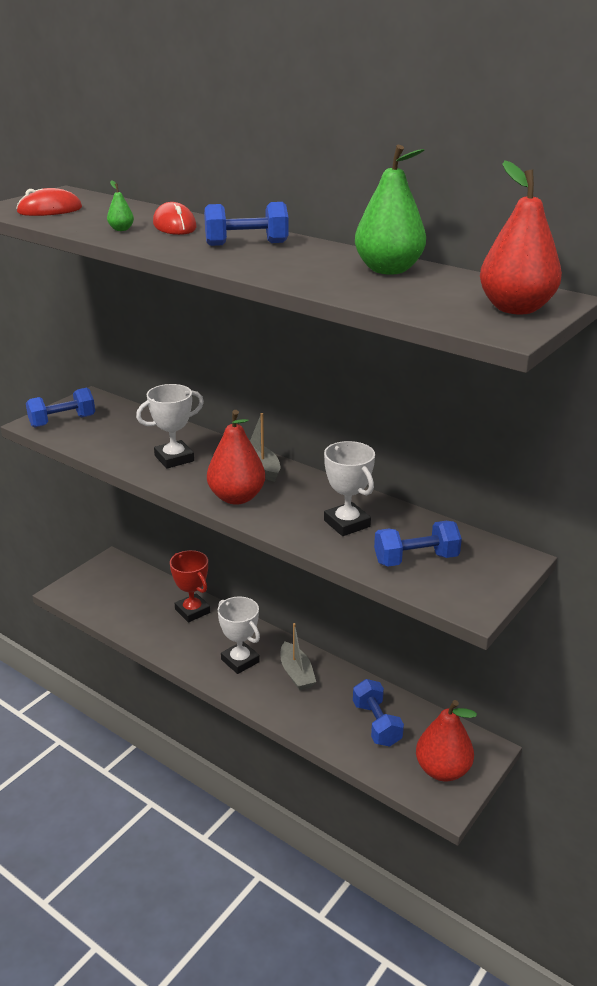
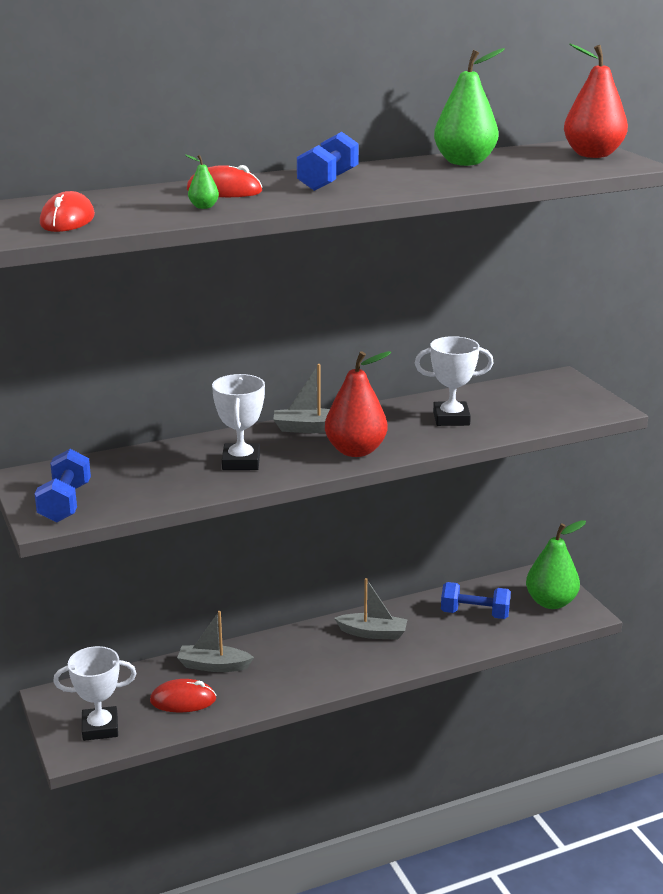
camera: 60 degrees left, 5 degrees down
(143, 614) = (183, 700): none -> red mouse
(192, 611) = (214, 666): red trophy -> grey boat
(240, 661) = (324, 659): white trophy -> white trophy (100, 728)
(416, 559) = (530, 409): blue dumbbell -> none
(442, 770) = (551, 602): red pear -> green pear

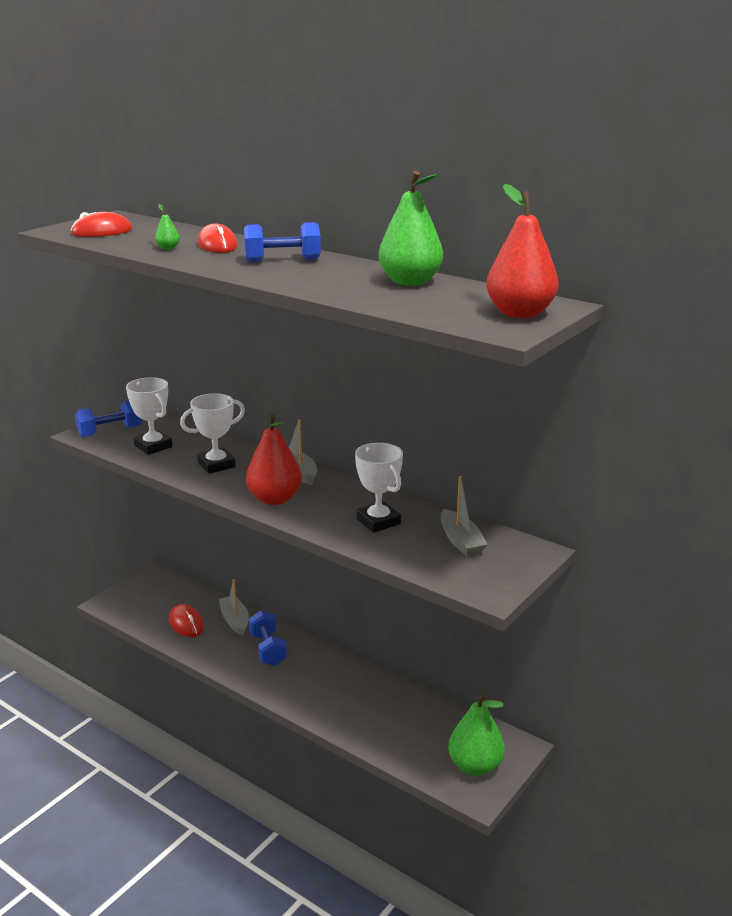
camera: 60 degrees right, 0 degrees up
(100, 728) = (136, 604): white trophy -> white trophy (153, 446)
(372, 633) = (335, 678): grey boat -> grey boat (460, 541)
(474, 614) = (412, 724): blue dumbbell -> blue dumbbell (268, 649)

